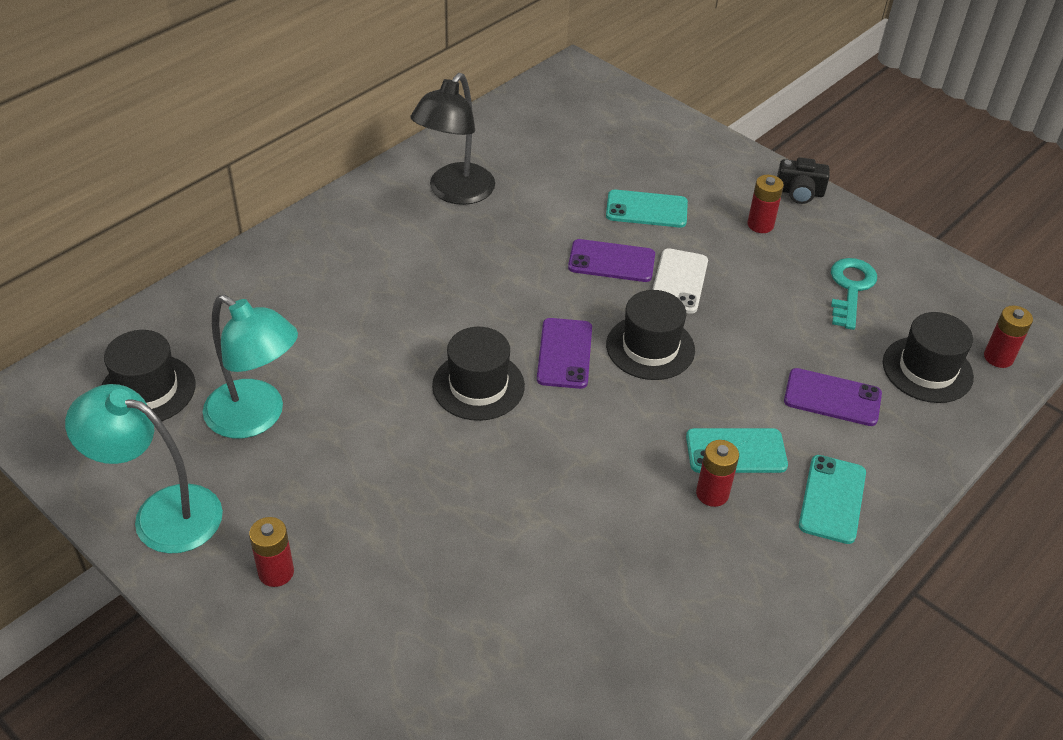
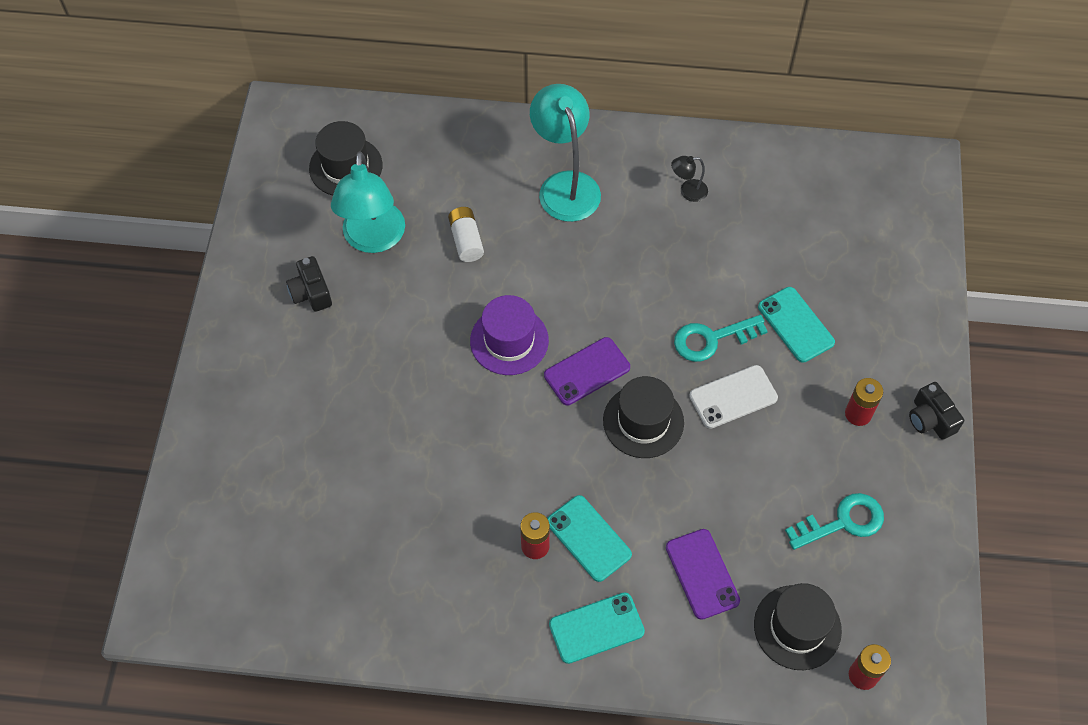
camera: 55 degrees right, 15 degrees up
(161, 513) = (263, 251): turquoise lamp -> turquoise lamp (565, 185)
(259, 502) = (311, 292): none -> black camera
(276, 572) = (269, 341): red battery -> none
(338, 352) = (466, 240): none -> white battery
(455, 193) = (688, 191): black lamp -> black lamp, size x0.45
(478, 386) = (509, 340): black hat -> purple hat
(611, 261) = (712, 339): purple phone -> turquoise key

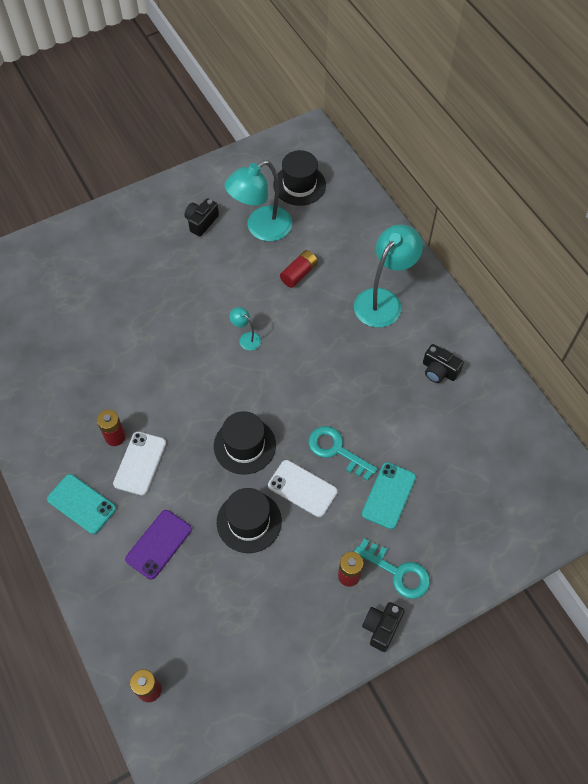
camera: 55 degrees right, 0 degrees up
(466, 240) = (299, 274): white battery -> red battery
(509, 340) = (246, 338): purple hat -> turquoise lamp
(587, 371) = (257, 393): purple phone -> none
(588, 538) = (140, 463): turquoise phone -> white phone
(688, 191) = (439, 370): black lamp -> black camera
(797, 627) = (158, 626): black hat -> black hat (249, 521)
(842, 522) = (257, 612): turquoise key -> turquoise key (398, 572)

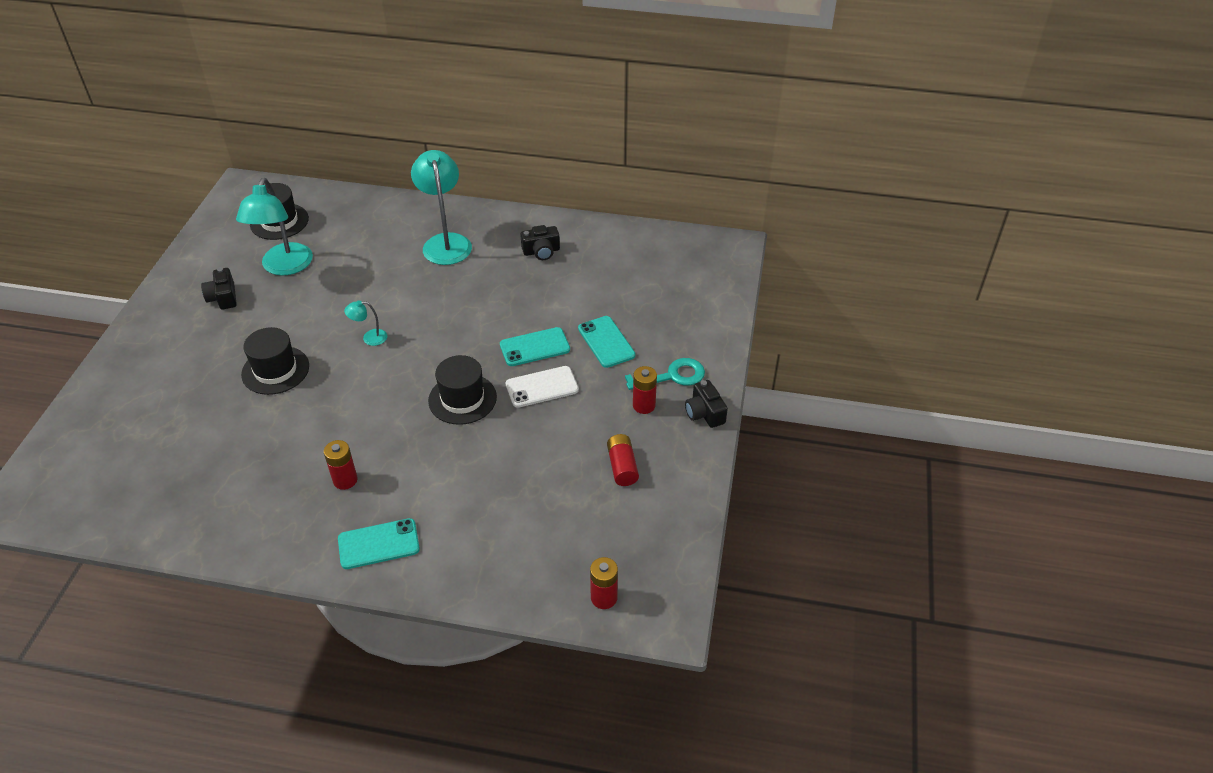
camera: 50 degrees left, 15 degrees down
(140, 463) = (392, 478): white phone -> none
(158, 544) = (481, 510): purple phone -> none
(249, 521) = (531, 438): black hat -> black hat (275, 370)
(299, 274) = (357, 272): red battery -> red battery (622, 467)
(336, 450) = (534, 347): turquoise key -> turquoise phone

